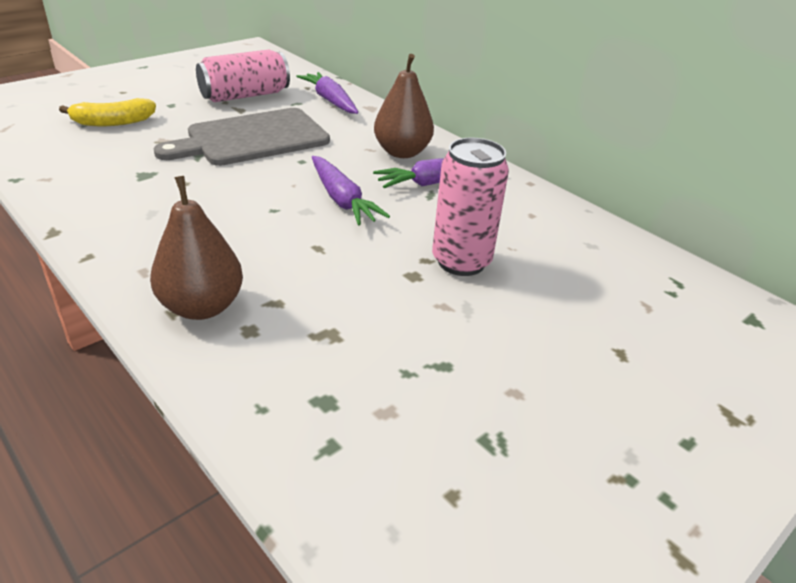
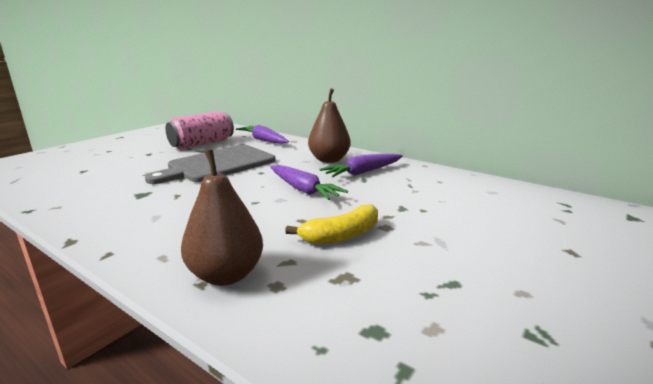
camera: 10 degrees left, 15 degrees down
(113, 122) = (106, 167): yellow banana -> yellow banana (341, 235)
(461, 261) = (413, 213): pink can -> none

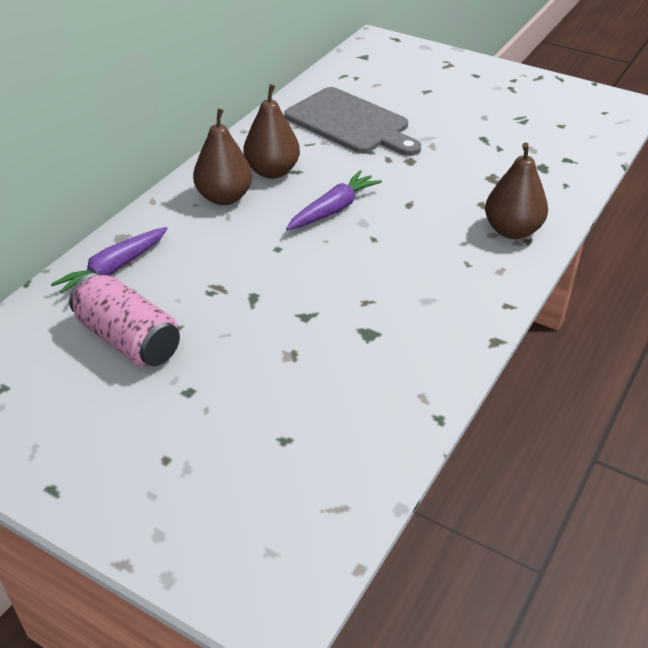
camera: 95 degrees left, 20 degrees up
(218, 164) = (247, 293): grey cutting board -> grey cutting board (350, 123)
(341, 235) = (433, 181): yellow banana -> none
(363, 172) = (272, 171): purple carrot -> brown pear

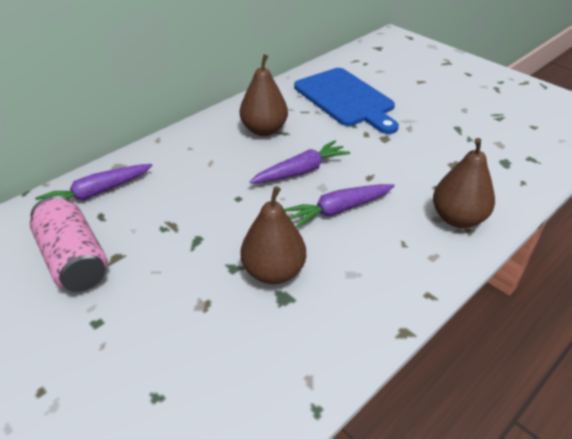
camera: 15 degrees right, 0 degrees up
(224, 197) = (215, 146): brown pear -> brown pear (273, 272)
(350, 123) = (346, 99): grey cutting board -> blue cutting board
(390, 242) = (339, 210): none -> purple carrot

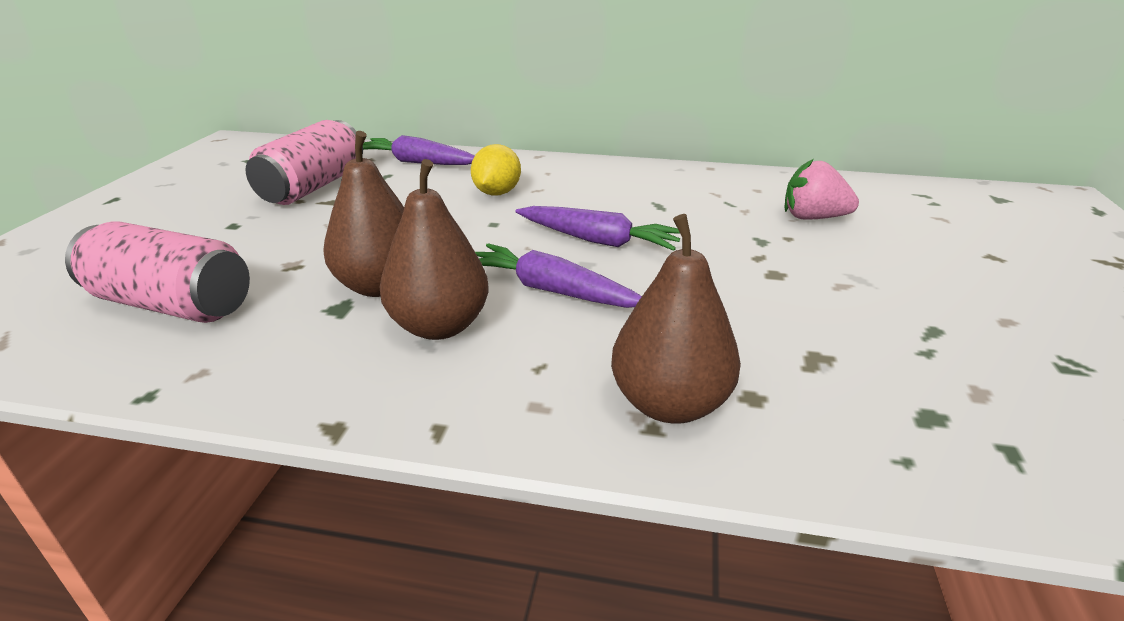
camera: 55 degrees right, 10 degrees down
(196, 179) = (497, 193): none -> yellow lemon
(204, 380) = (172, 304): none -> pink can
(264, 130) = (645, 194): brown pear -> brown pear (439, 326)
(346, 99) = (813, 218): blue cutting board -> pink strawberry

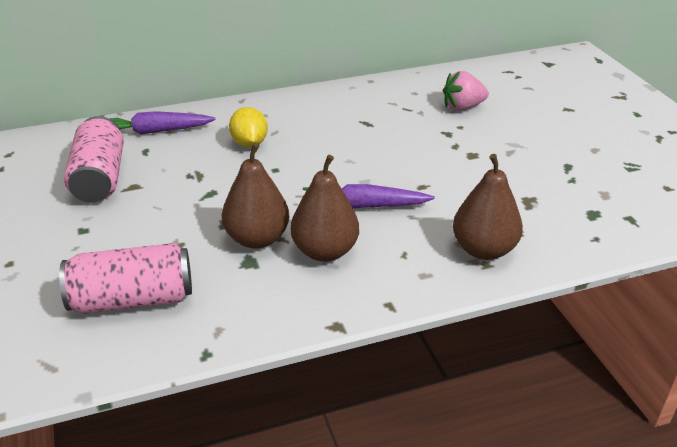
camera: 30 degrees left, 5 degrees up
(598, 240) = (355, 162): purple carrot -> none

